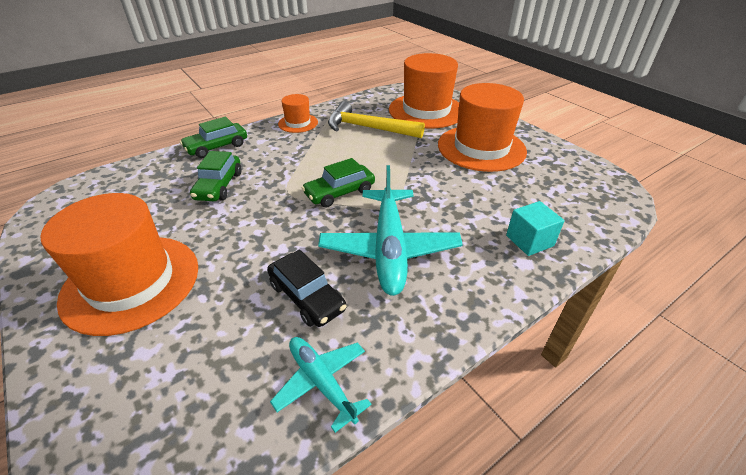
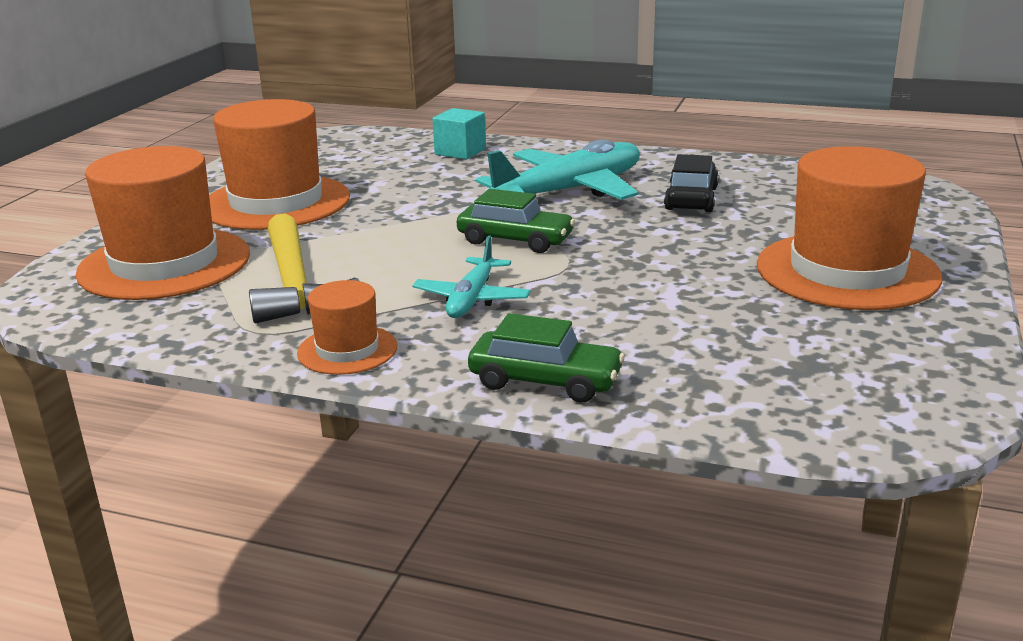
camera: 125 degrees left, 15 degrees down
(219, 186) = (635, 316): green car -> none
(321, 382) = (744, 170): turquoise plane -> turquoise plane (472, 299)

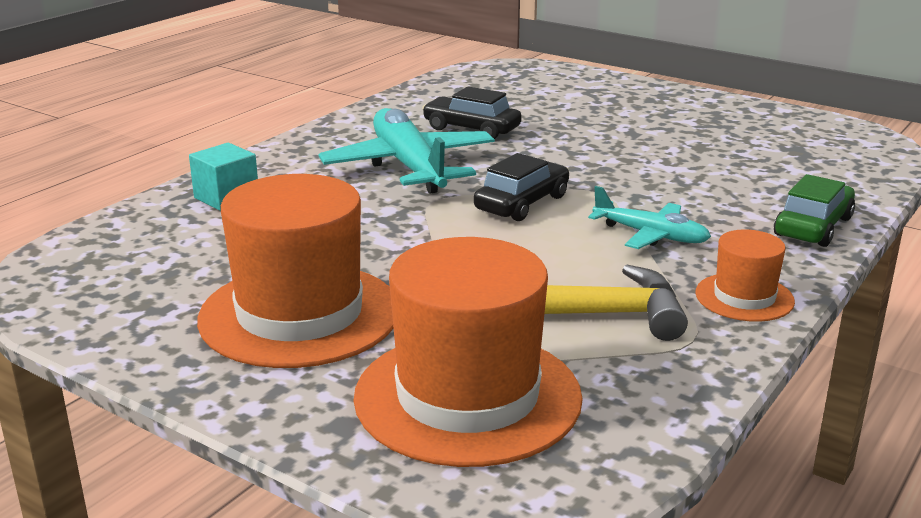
camera: 75 degrees left, 0 degrees up
(515, 240) = (522, 203): green car -> black car
(847, 271) = (651, 113): orange hat -> none

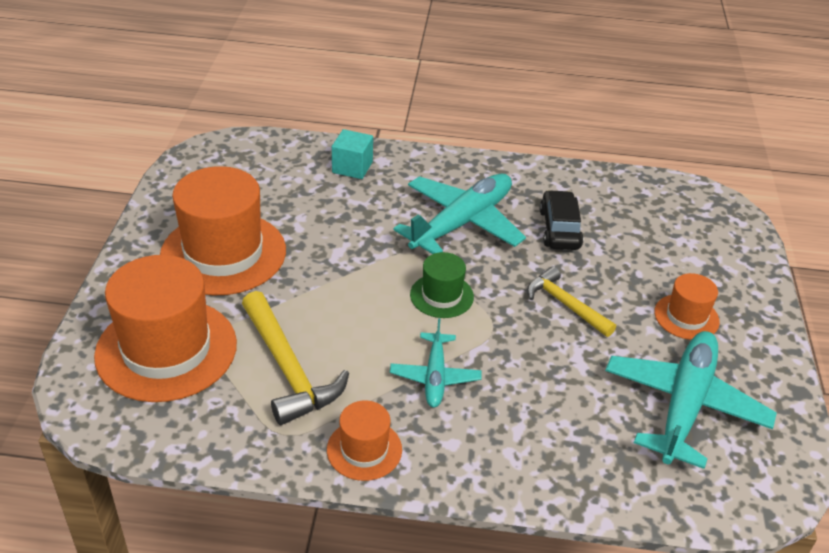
camera: 60 degrees right, 15 degrees up
(522, 203) = (441, 296): black car -> green hat
(588, 154) = (565, 304): none -> yellow hammer
(646, 115) = (686, 317): none -> orange hat
(760, 144) = (684, 405): none -> turquoise plane
(813, 227) = (521, 471): green car -> none

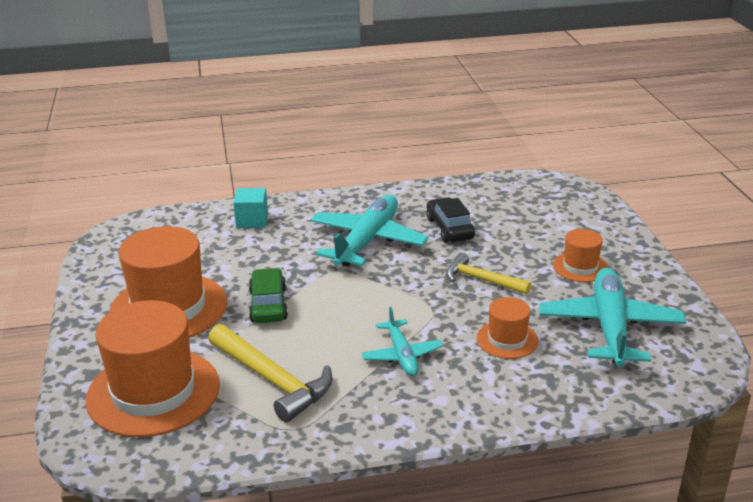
camera: 15 degrees left, 10 degrees down
(324, 276) = (268, 305): none -> green car
(364, 449) = (369, 422): orange hat -> orange hat (507, 339)
(441, 296) = (377, 296): green hat -> none

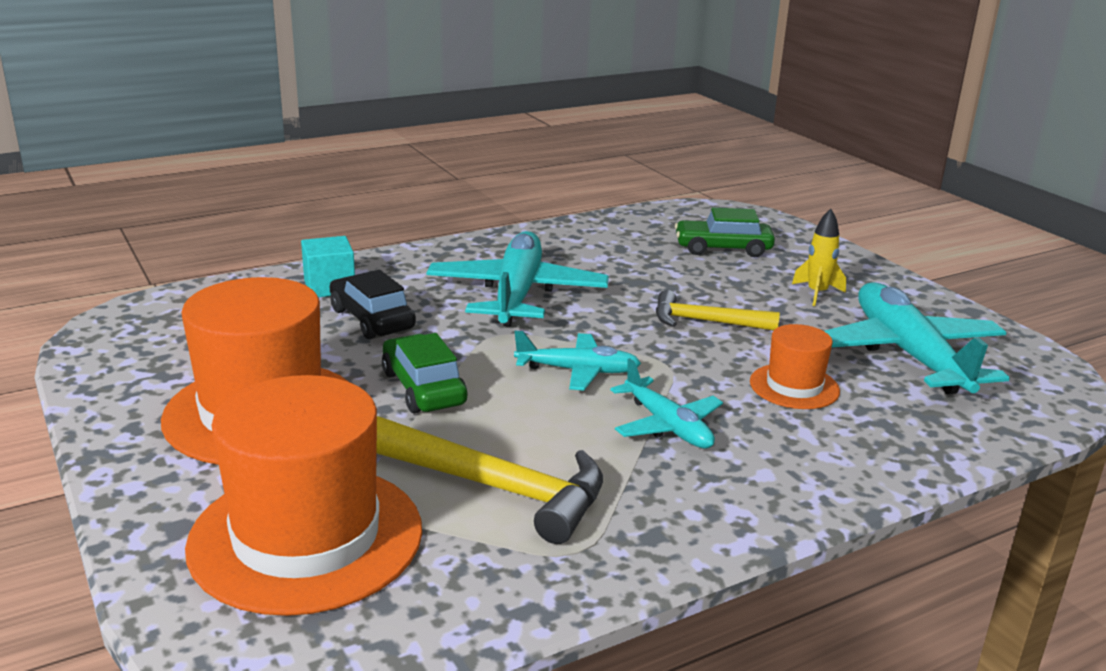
camera: 20 degrees left, 5 degrees down
(370, 306) = (577, 371): none -> turquoise plane
(449, 228) = (619, 269): black car -> black car (372, 319)
(537, 219) = (722, 248): none -> green car
(580, 267) = (817, 293): orange hat -> yellow rocket

